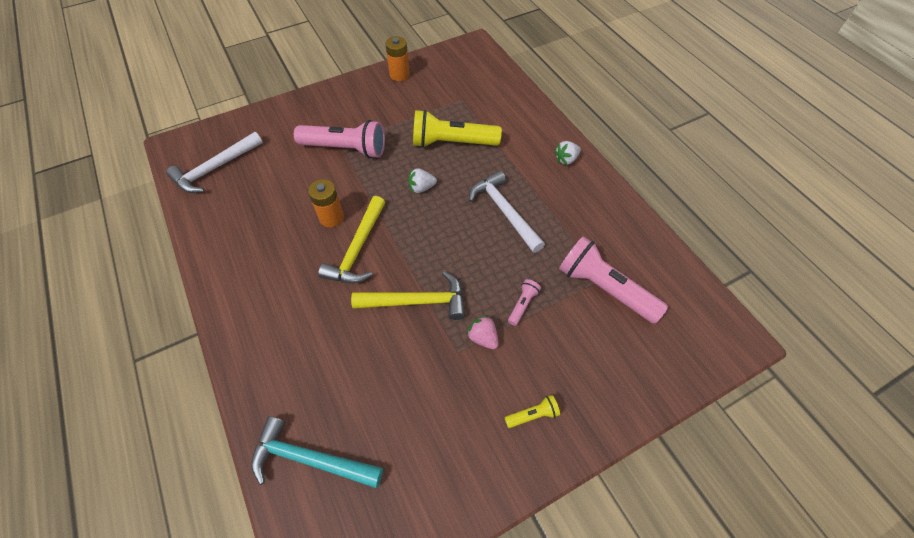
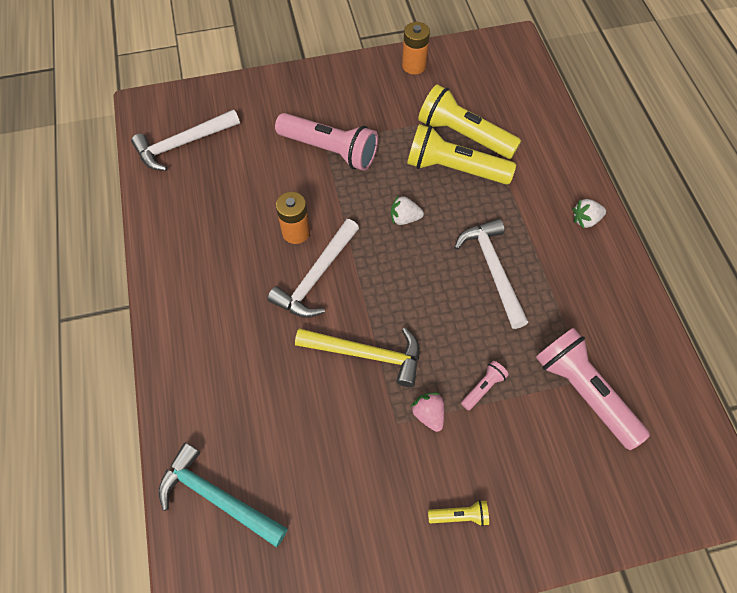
camera: 15 degrees right, 5 degrees up
(357, 249) = (316, 277): yellow hammer -> white hammer
(453, 117) = (464, 135): none -> yellow flashlight

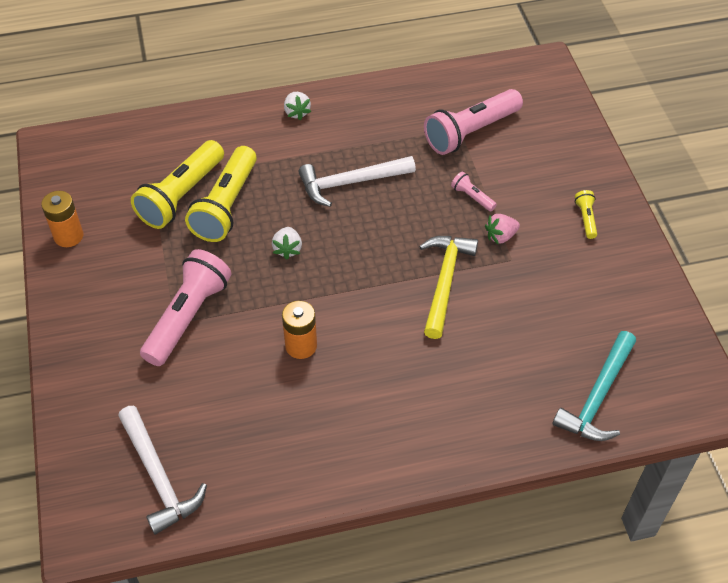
camera: 90 degrees left, 10 degrees down
(316, 277) = (358, 325): white hammer -> none

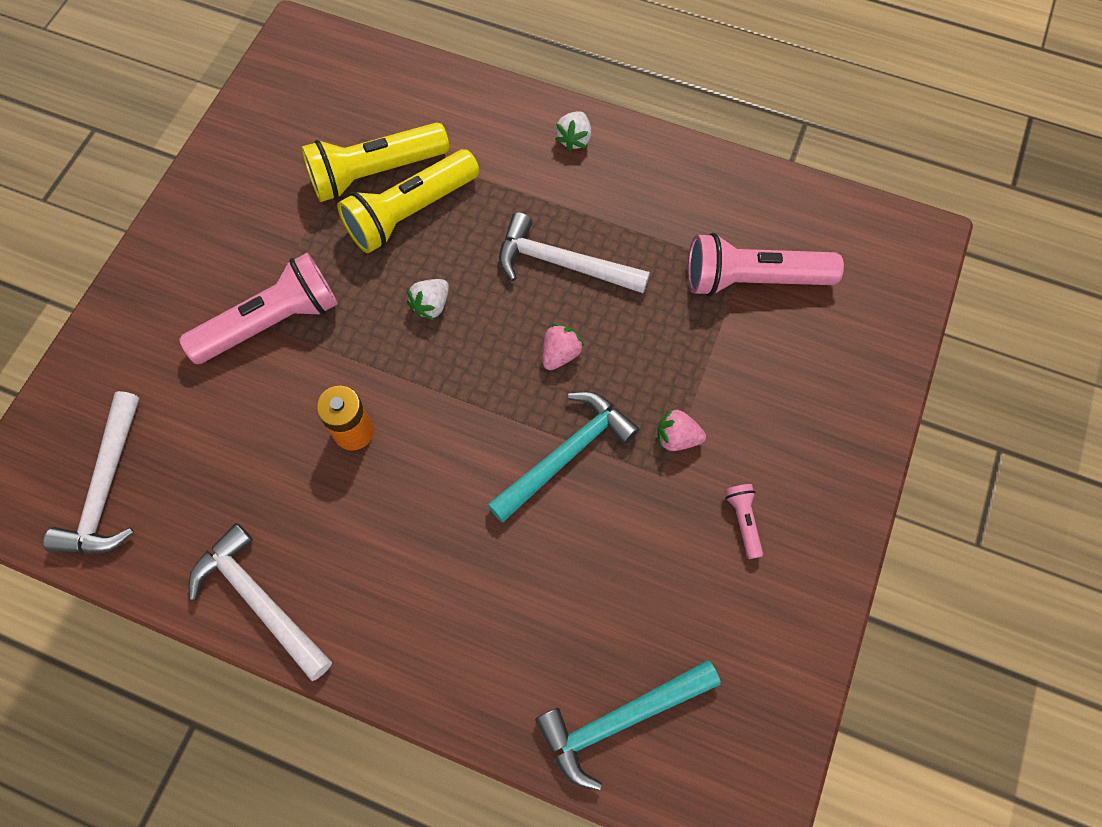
camera: 35 degrees right, 15 degrees up
(68, 236) = (233, 155): orange battery -> none
(325, 474) = (260, 600): none -> white hammer
(393, 231) = (560, 354): none -> pink strawberry
(445, 281) = (566, 454): yellow hammer -> turquoise hammer
(472, 197) = (685, 366): pink flashlight -> pink flashlight (743, 521)
(586, 219) = (798, 480): yellow flashlight -> none

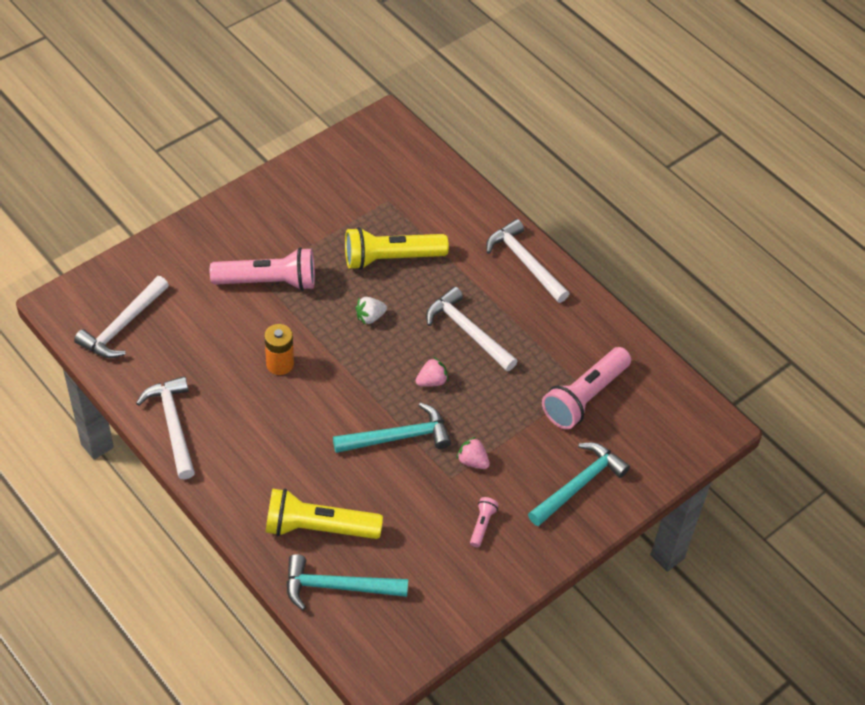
camera: 25 degrees right, 15 degrees down
(375, 173) = (384, 225): yellow flashlight -> yellow flashlight (318, 527)
(574, 139) = (525, 262): white strawberry -> white hammer
(752, 279) = (584, 397): pink flashlight -> pink flashlight turned 75 degrees counterclockwise
(820, 399) = (579, 485): none -> turquoise hammer

